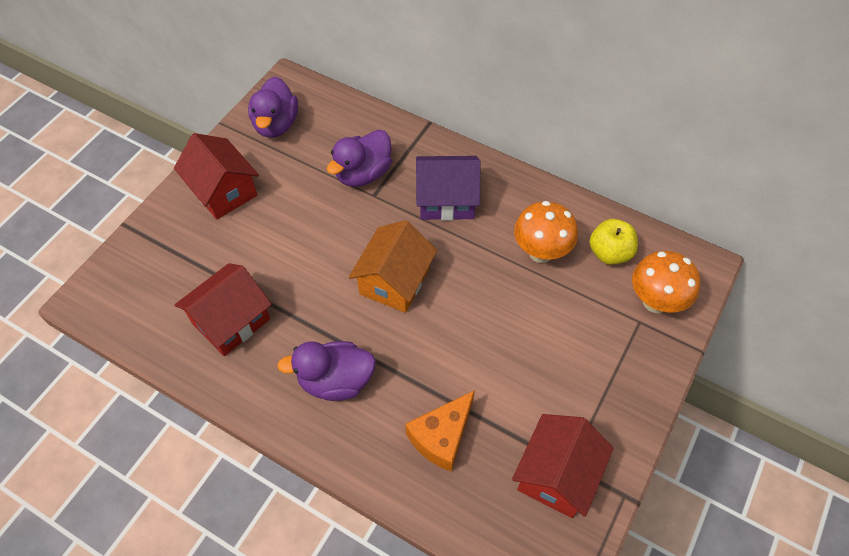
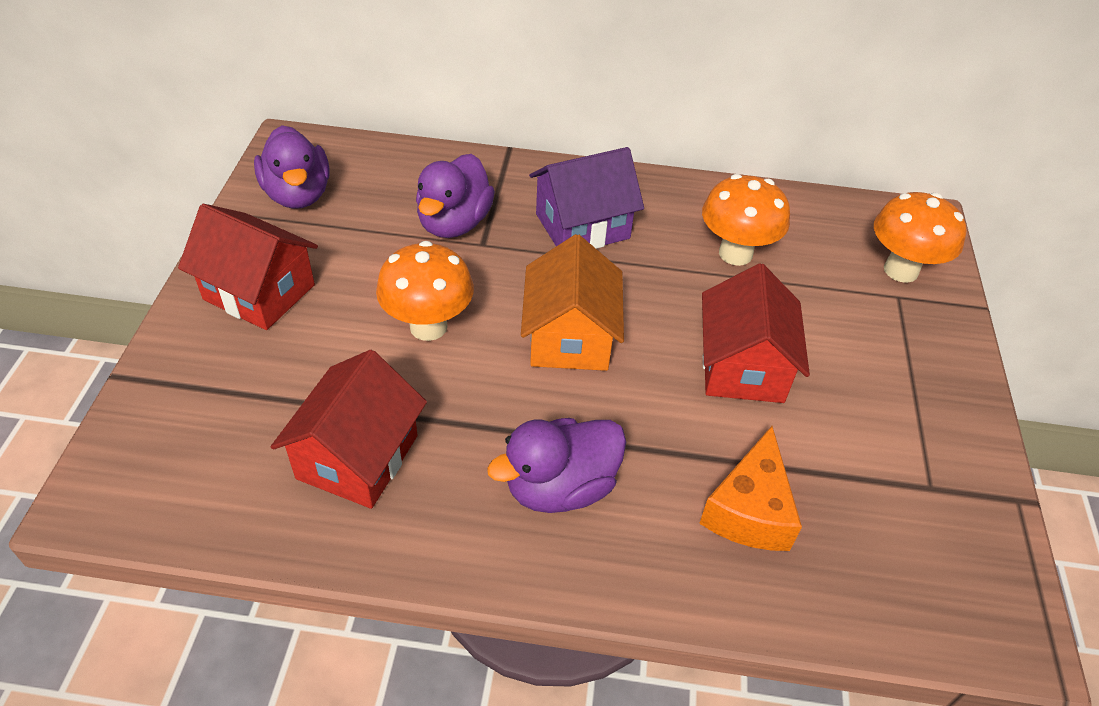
camera: 25 degrees left, 10 degrees down
(311, 246) = (428, 326): none -> orange mushroom
(557, 475) = (924, 505): red house -> red house (742, 366)
(609, 253) = (815, 233): yellow apple -> none

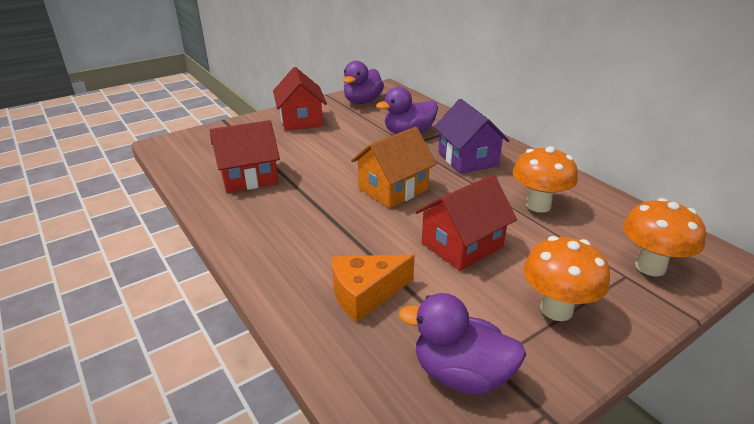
camera: 50 degrees right, 15 degrees down
(428, 326) = (341, 157): orange mushroom -> orange mushroom (556, 309)
(560, 487) = (299, 230): purple duck -> purple duck (461, 374)
(582, 226) = (467, 159): purple house -> purple house turned 45 degrees clockwise

